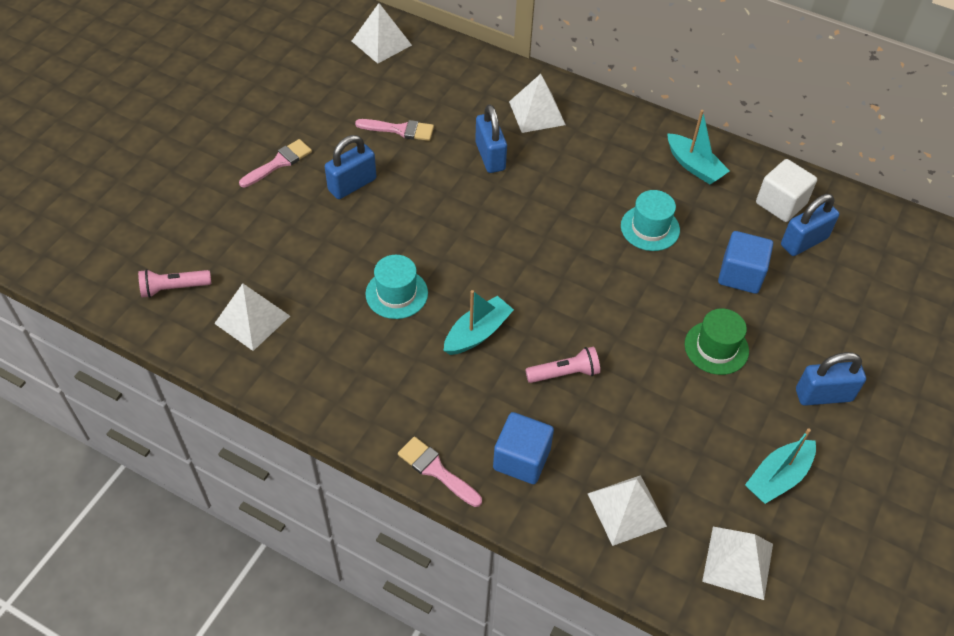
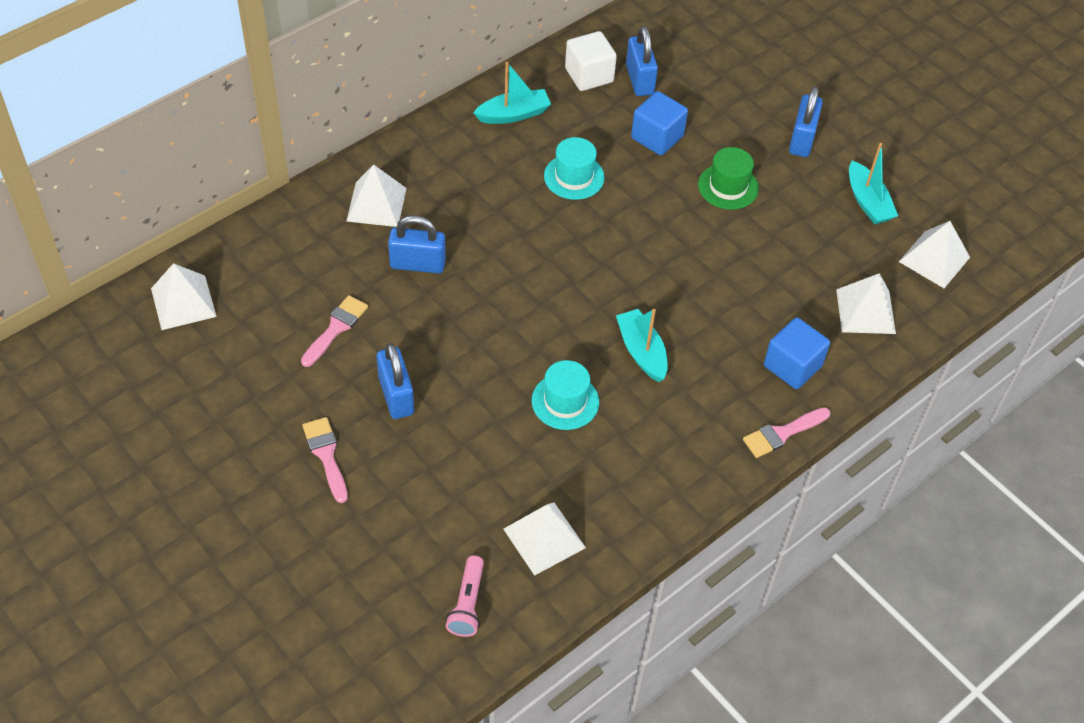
camera: 70 degrees left, 0 degrees up
(564, 373) = (713, 302): pink flashlight -> none

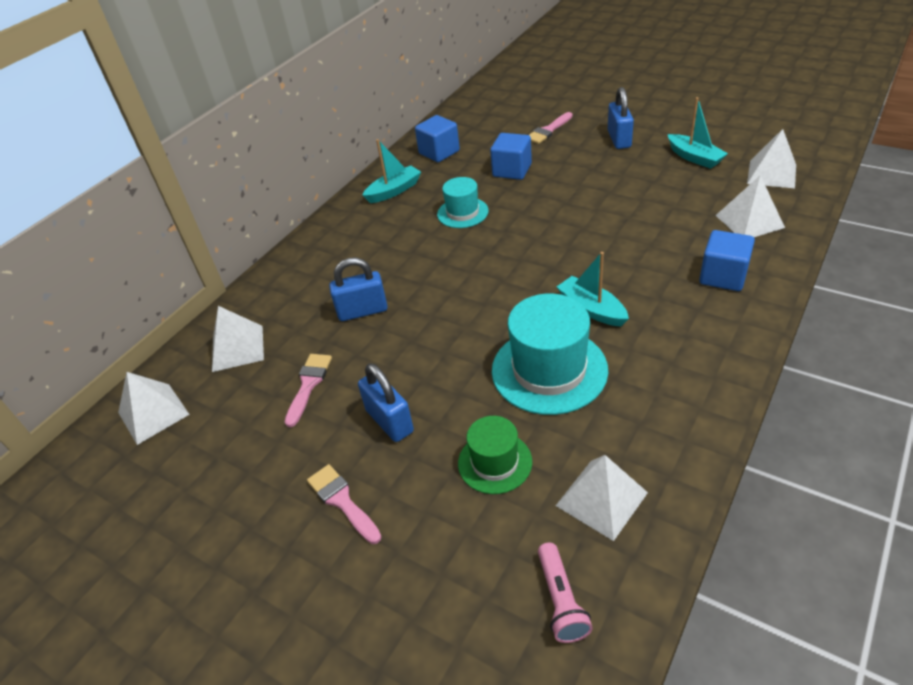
camera: 10 degrees left, 10 degrees down
(376, 204) = (308, 281): white pyramid -> white pyramid (238, 348)
(565, 401) = (549, 370): turquoise hat -> turquoise hat, size x1.73
(589, 75) = (439, 152): white cube -> blue cube
(639, 80) = (478, 144): blue padlock -> none
(728, 186) = (585, 181): green hat -> green hat (495, 462)
(782, 433) = (754, 327): pink brush -> pink brush (548, 130)

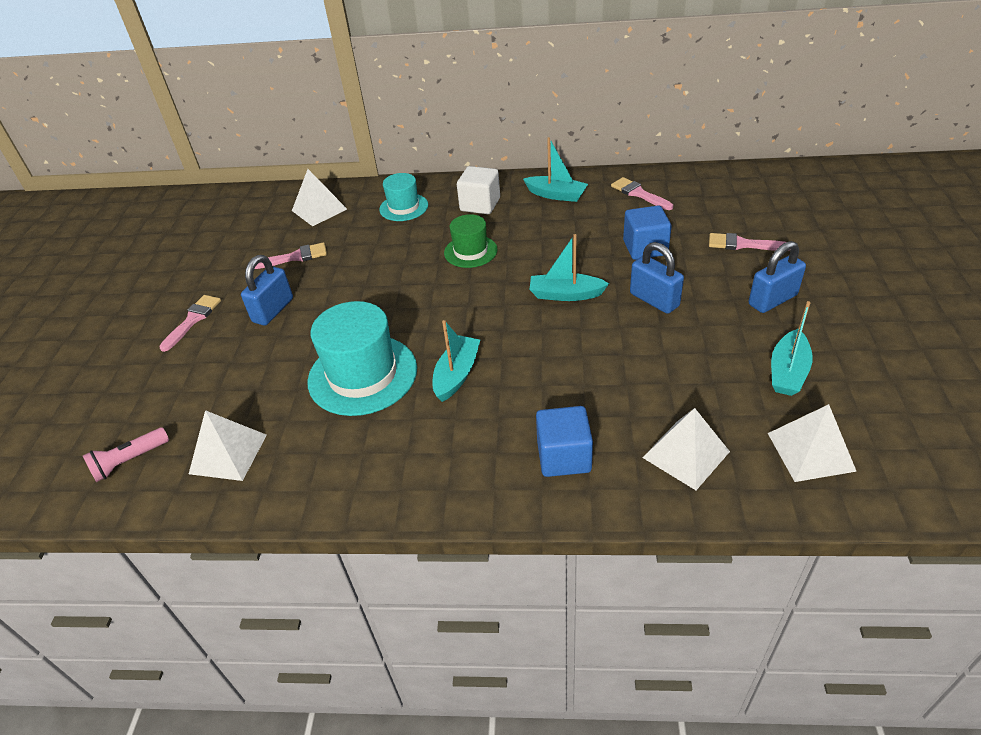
camera: 60 degrees right, 0 degrees up
(153, 413) = (245, 207): white pyramid -> none
(359, 235) = (480, 204): none -> white cube
(362, 311) = (386, 247): blue padlock -> blue padlock (654, 300)
(439, 152) = (638, 194): blue cube -> pink brush
(462, 213) = (551, 245): turquoise hat -> turquoise hat (403, 207)
(495, 462) = (249, 380): green hat -> green hat (470, 251)
(535, 223) = (566, 294): none -> turquoise boat

